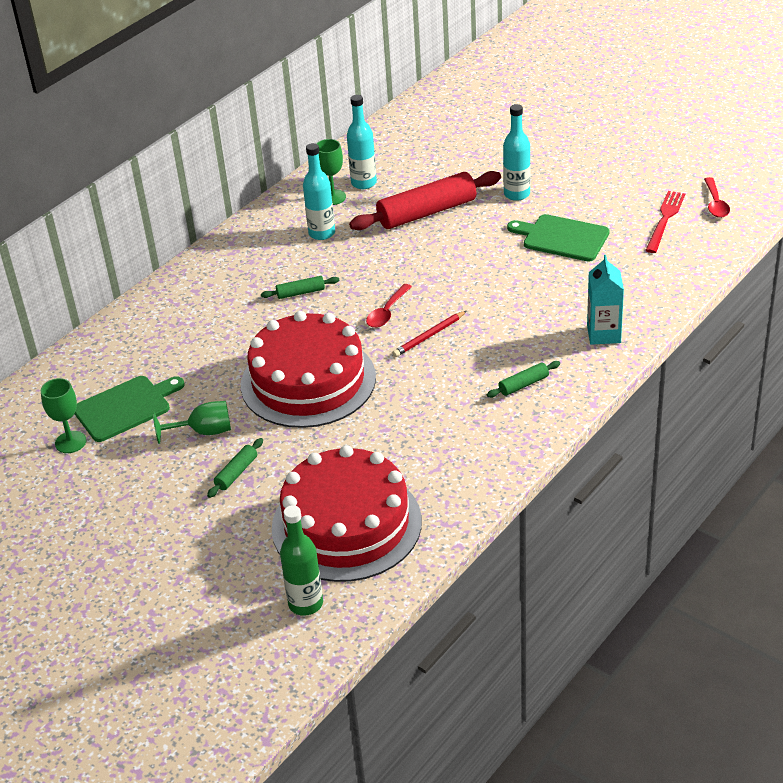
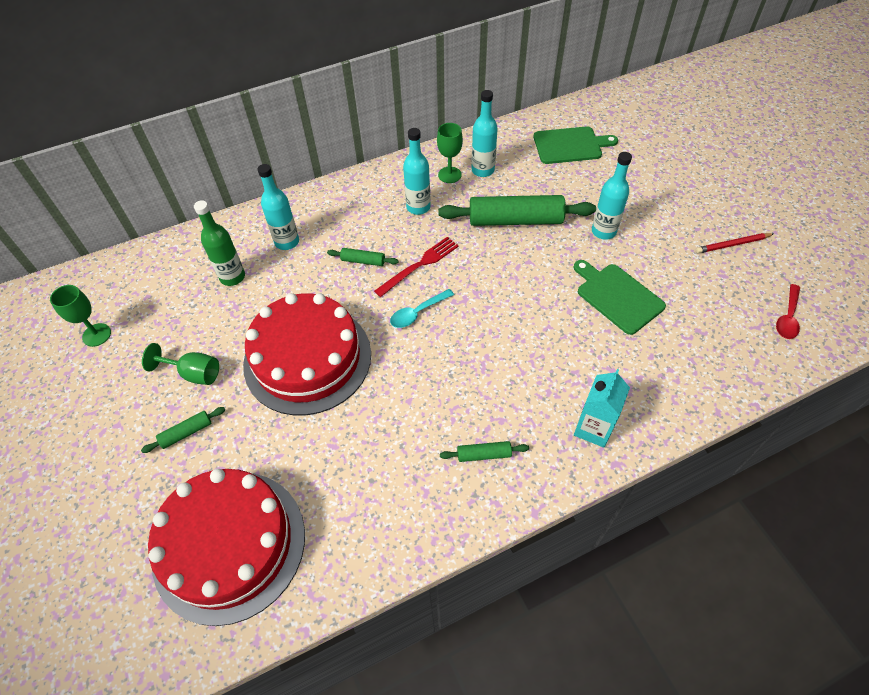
camera: 25 degrees right, 15 degrees up
(125, 407) = (158, 318): green cutting board -> green cutting board (570, 145)
(207, 304) = (287, 242): none -> turquoise bottle
(305, 603) = (133, 625): green bottle -> green bottle (232, 277)
(387, 312) = (417, 313): red spoon -> turquoise spoon
(427, 212) = (515, 220): red rolling pin -> green rolling pin
(429, 336) = (436, 356): red pencil -> red pencil (732, 244)
(665, 219) = (727, 316): red fork -> red fork (419, 265)

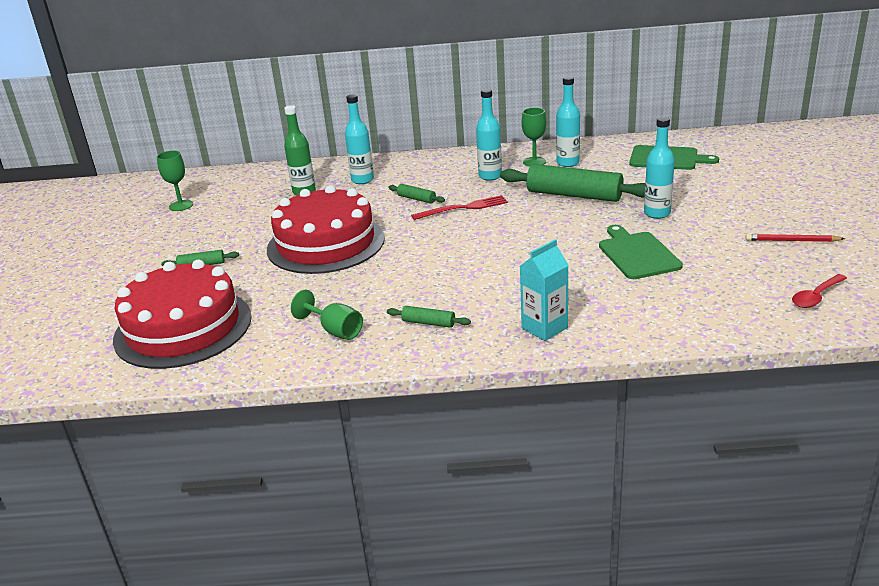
camera: 25 degrees right, 25 degrees down
(194, 373) = (233, 236): green goblet -> green goblet (335, 330)
(417, 313) = (439, 234): turquoise spoon -> none

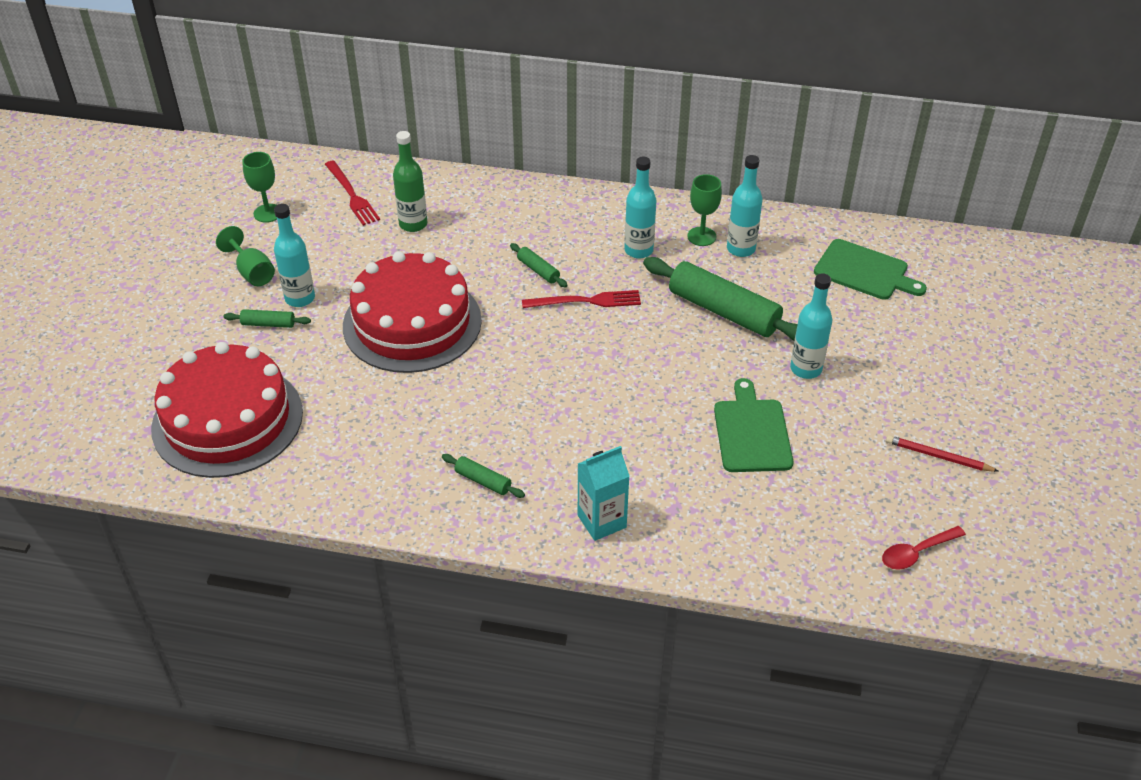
camera: 10 degrees right, 15 degrees up
(248, 185) = (352, 195): none -> red fork
(335, 330) = (382, 466): green goblet -> green goblet (252, 272)
(362, 180) = (487, 219): turquoise bottle -> turquoise bottle (300, 298)

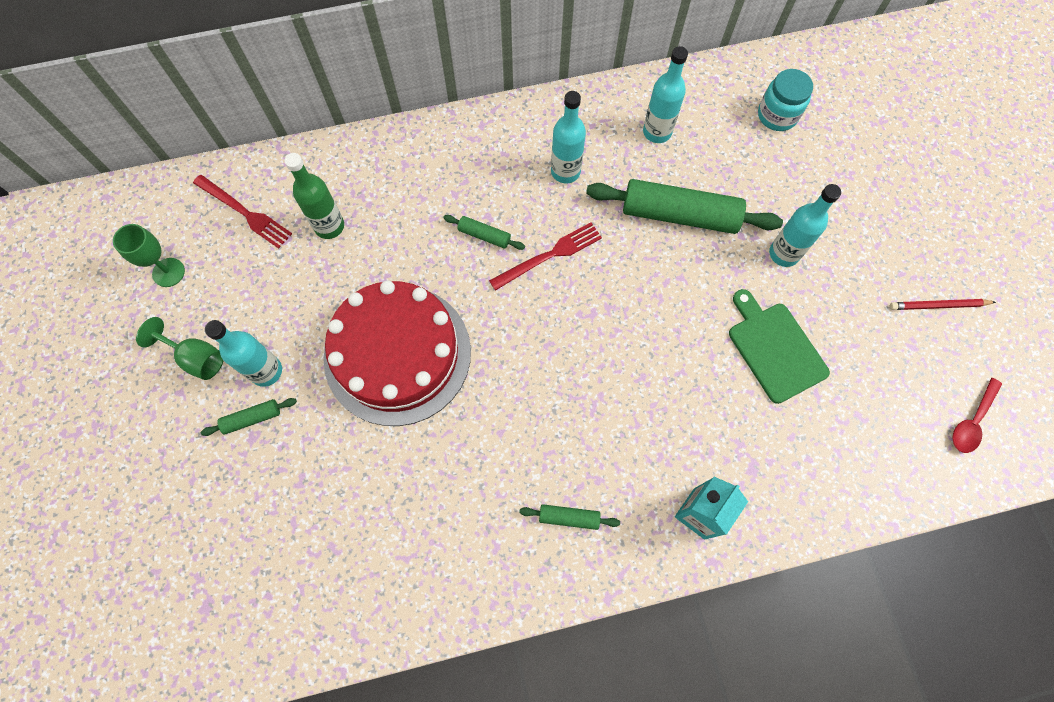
camera: 25 degrees left, 25 degrees up
(227, 420) = (279, 560): red cake -> none
(701, 236) = (614, 131): green goblet -> none
(864, 271) = (777, 115): green cutting board -> turquoise jar

